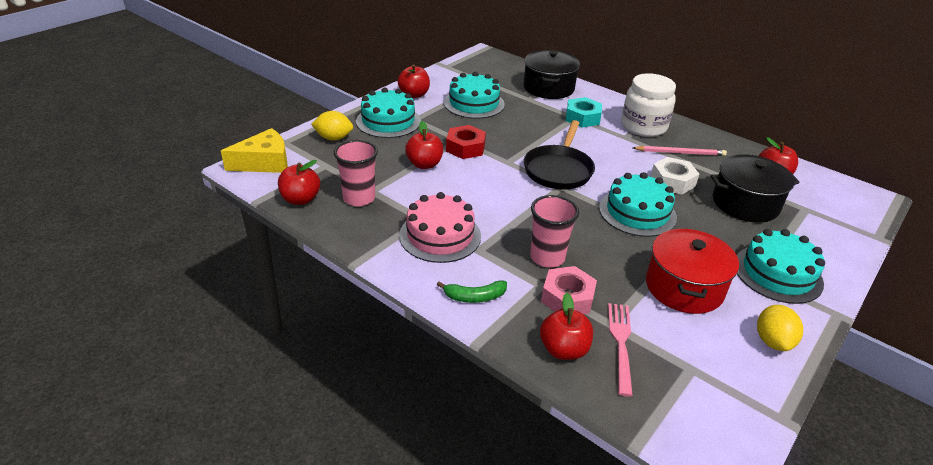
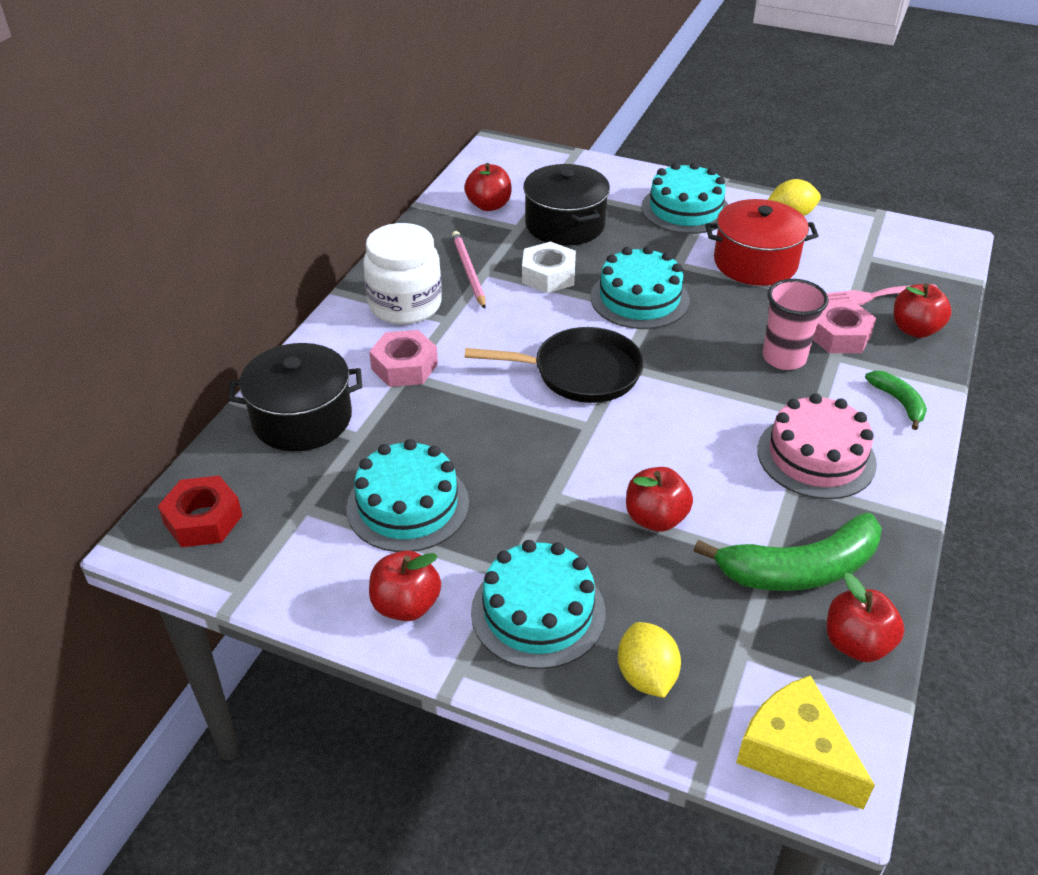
camera: 105 degrees left, 5 degrees up
(359, 198) = (800, 569): pink cup -> green banana
(465, 148) = (575, 481): red nut -> red nut (203, 519)
(582, 118) = (404, 366): turquoise nut -> pink nut

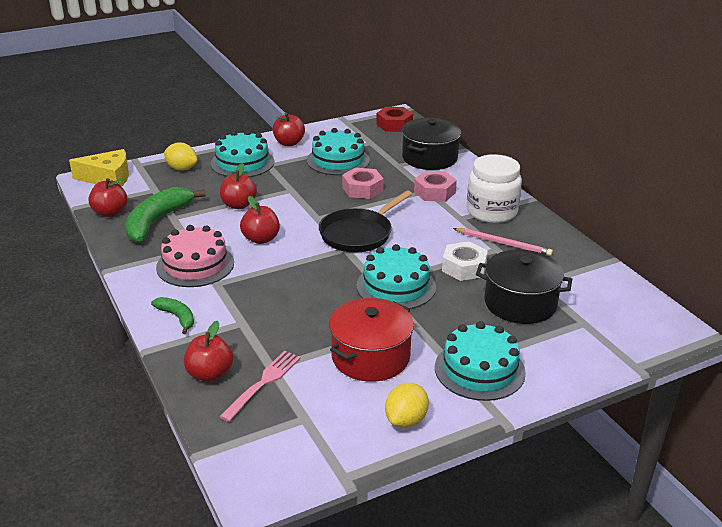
camera: 130 degrees right, 10 degrees down
(489, 205) = (582, 285): red apple -> red apple (261, 239)
(784, 358) = (270, 303): pink cup -> none
(839, 335) = (254, 338): pink nut -> pink nut (362, 189)
(898, 402) = (177, 317): green banana -> green banana turned 150 degrees counterclockwise

